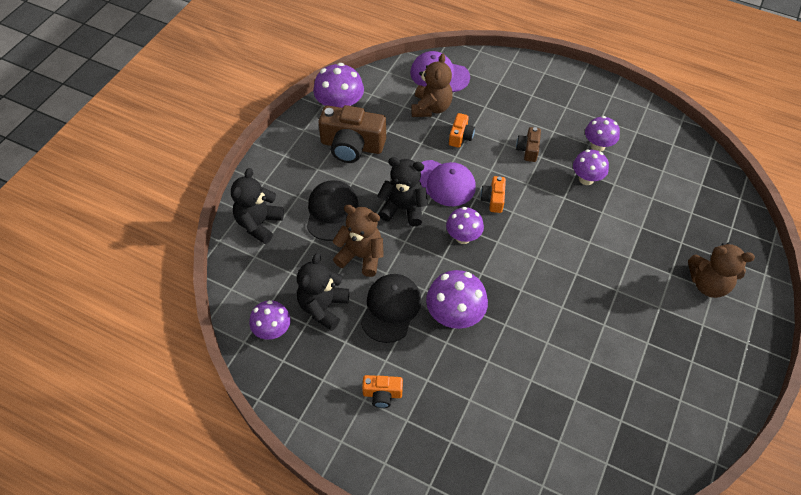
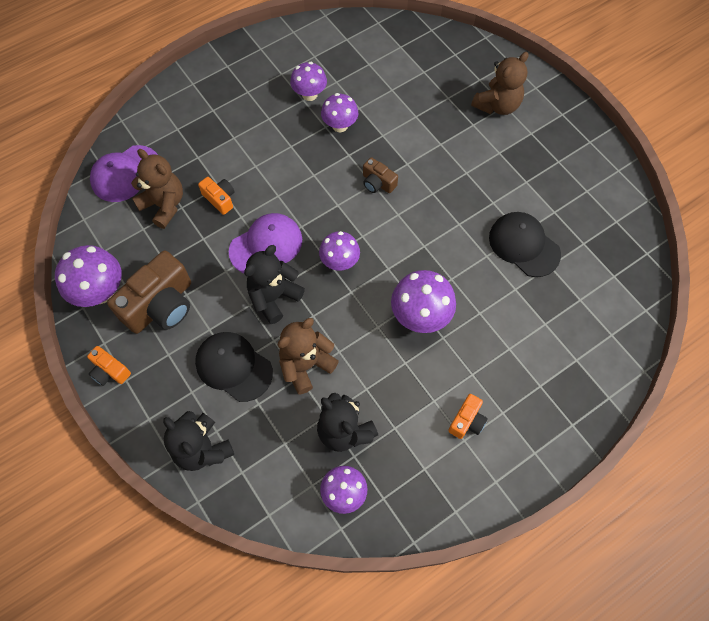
camera: 60 degrees left, 10 degrees up
(391, 308) = (381, 367): black cap -> black cap (524, 245)
(493, 199) = (313, 213): orange camera -> orange camera (110, 371)
(528, 149) = (275, 151): brown camera -> brown camera (377, 183)

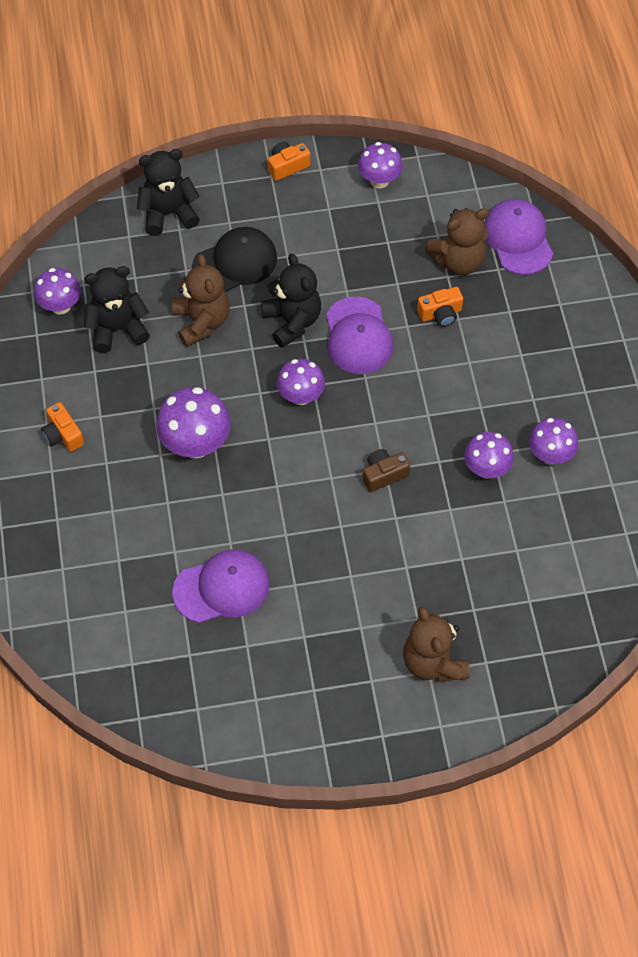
camera: 115 degrees right, 5 degrees down
(100, 292) = (379, 180): purple mushroom -> purple mushroom, size x0.66
(161, 305) = (336, 224): brown camera -> none
(524, 245) = (222, 588): black cap -> purple cap

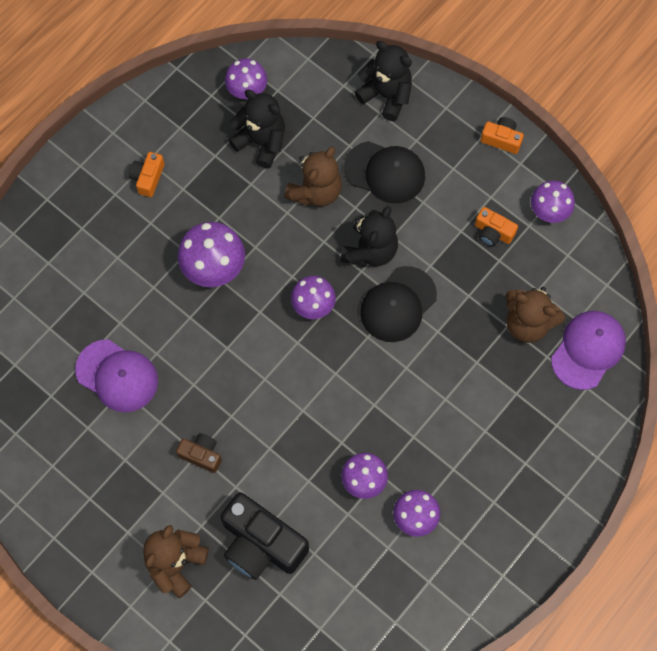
camera: 50 degrees right, 10 degrees up
(358, 336) = (398, 304): purple cap -> black cap
(384, 475) = (297, 413): brown camera -> brown camera (201, 455)
(440, 314) = (469, 346): orange camera -> orange camera (493, 232)
(474, 583) = (261, 544): none -> black camera

